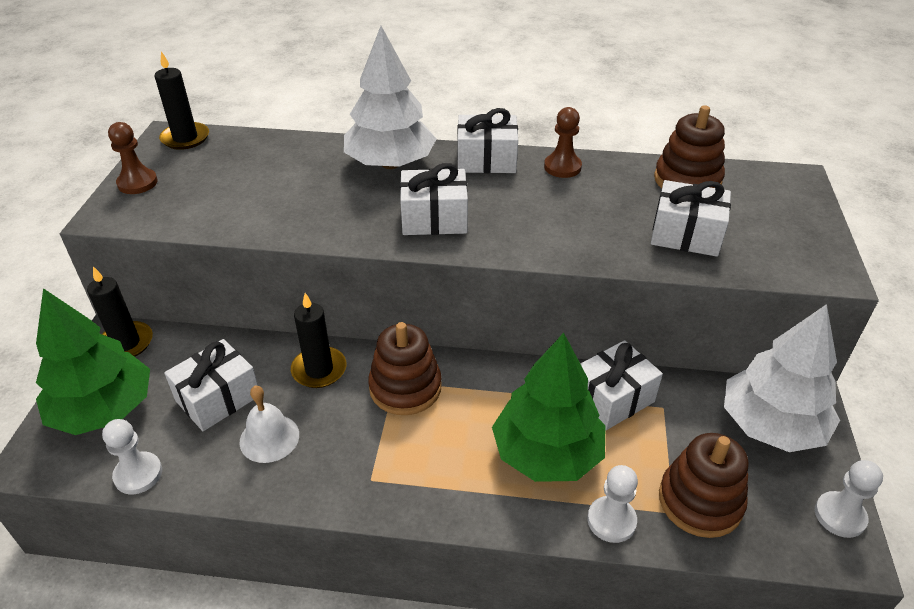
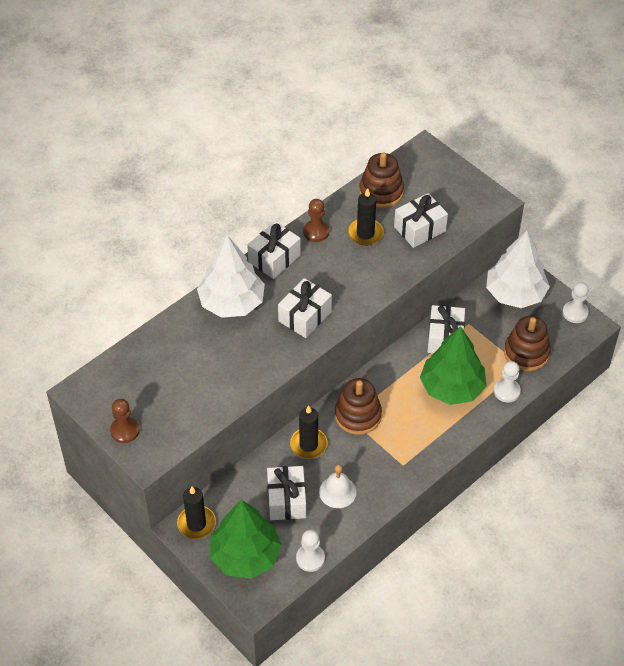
camera: 50 degrees left, 10 degrees up
(185, 138) = (92, 384): black candle -> black candle (365, 233)

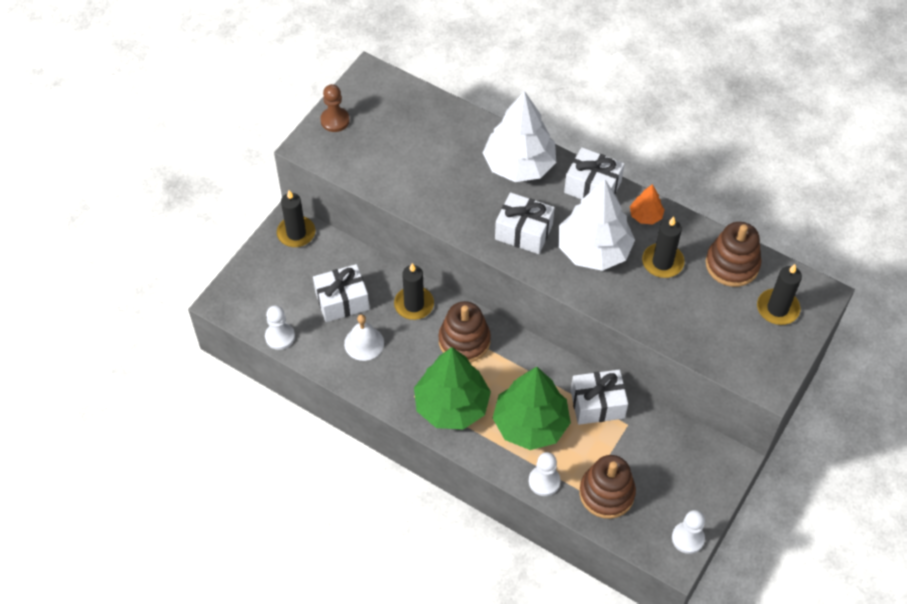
camera: 75 degrees right, 5 degrees up
(245, 556) = (270, 282): green tree -> green tree (451, 405)
(316, 232) = (645, 216): brown pawn -> orange tree
(419, 229) = (692, 314): white gift -> none
(429, 177) = (777, 308): none -> black candle
(515, 293) = (691, 466): white tree -> white tree (593, 250)

